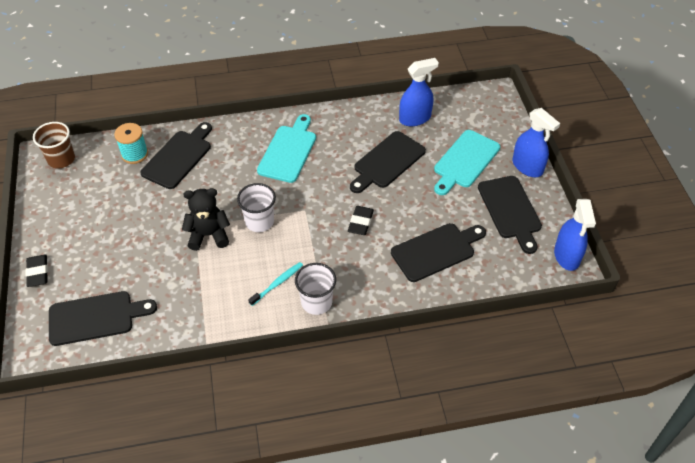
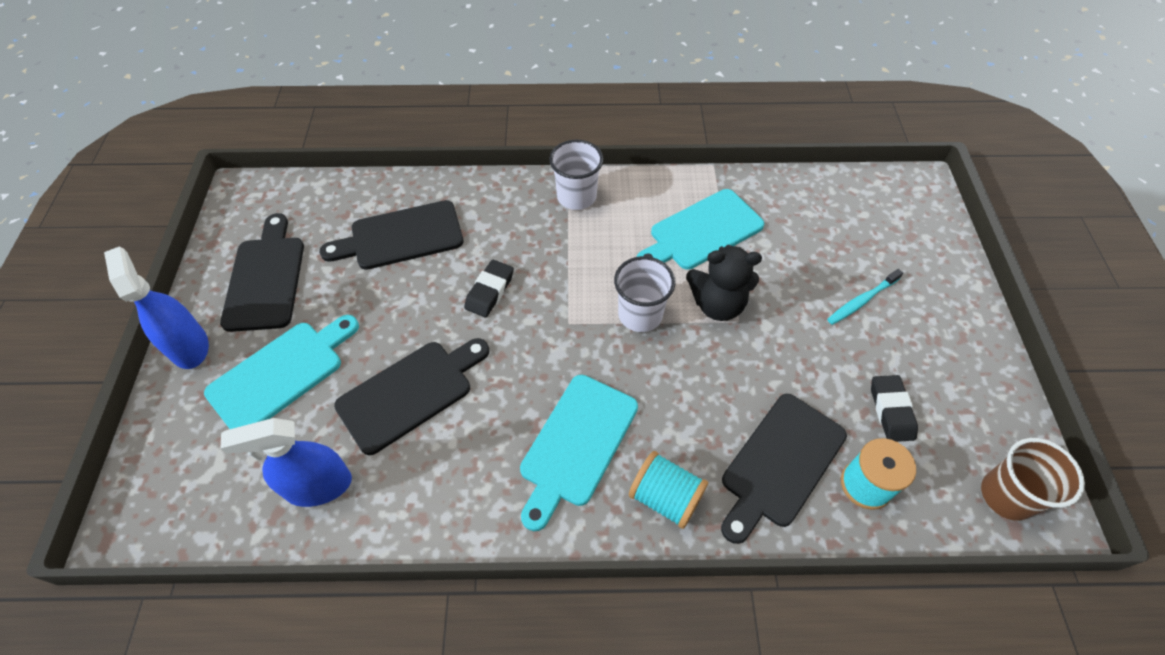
camera: 170 degrees left, 5 degrees up
(38, 272) = (958, 284): black eraser -> black eraser (891, 410)
(96, 317) = (856, 216): black cutting board -> none
(218, 286) = (702, 232): none -> turquoise cutting board
(239, 136) = (665, 497): none -> turquoise spool
(277, 283) = (623, 225): turquoise toothbrush -> turquoise toothbrush (861, 301)
(566, 256) = (237, 207): blue spray bottle -> none

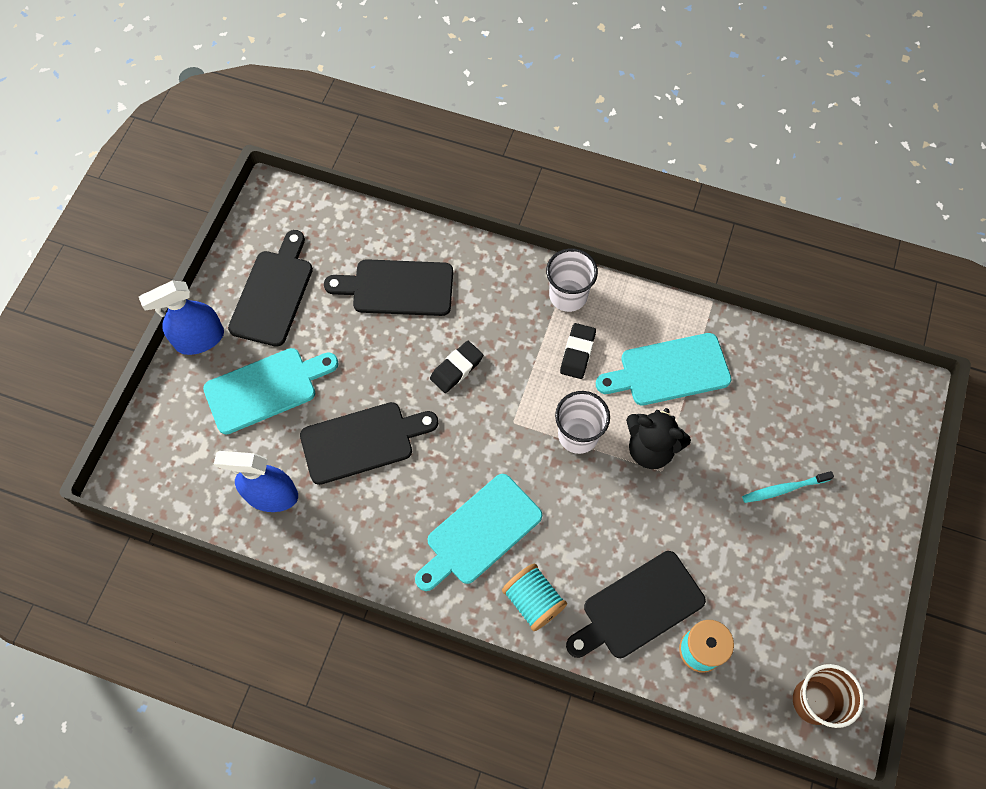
camera: 20 degrees right, 10 degrees up
(189, 346) = (199, 339): blue spray bottle -> blue spray bottle turned 105 degrees counterclockwise
(891, 410) = (756, 597): black eraser -> black eraser (577, 353)

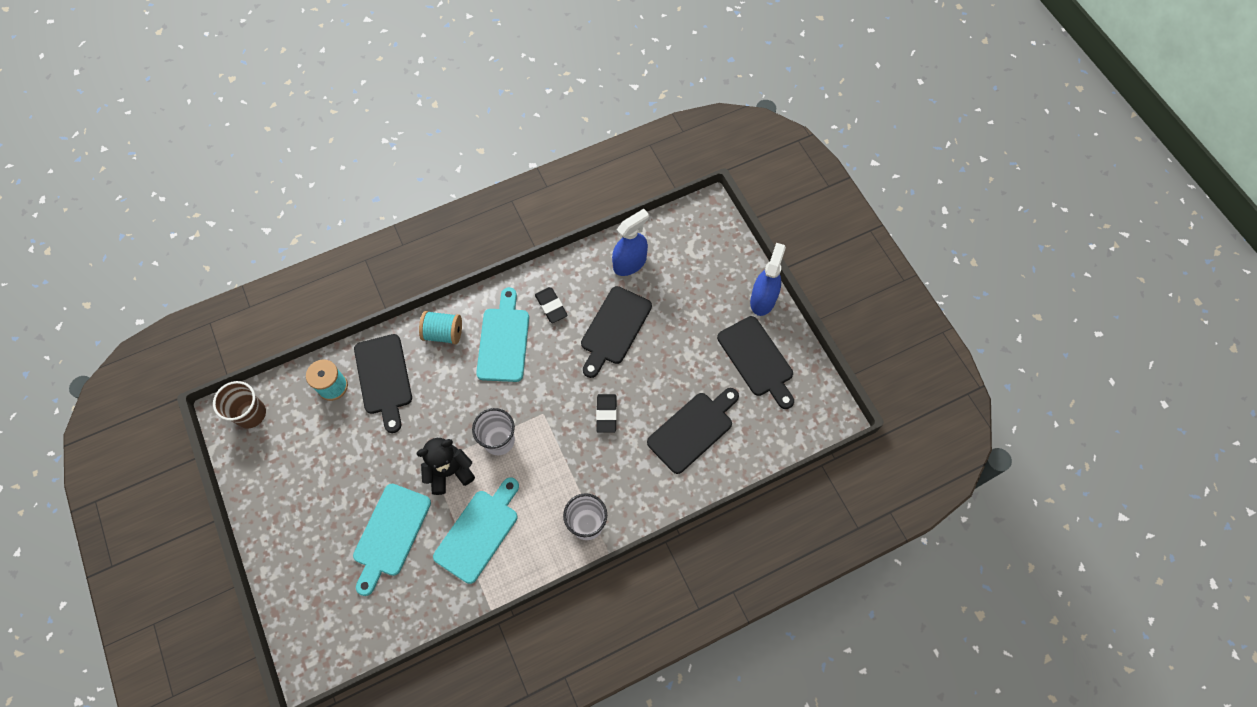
camera: 135 degrees right, 0 degrees up
(266, 388) = (696, 308): turquoise cutting board -> turquoise cutting board (390, 534)
(577, 353) = (545, 490): black eraser -> black eraser (551, 306)
(638, 607) = (384, 378): black cutting board -> black cutting board turned 150 degrees clockwise
(784, 489) = (349, 519): turquoise toothbrush -> none

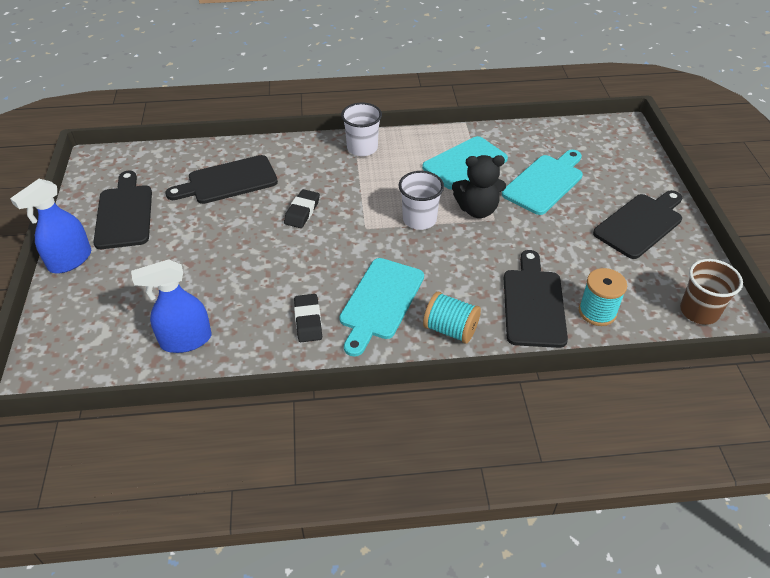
camera: 160 degrees left, 20 degrees down
(614, 329) = (249, 278): black cutting board -> black cutting board (640, 224)

